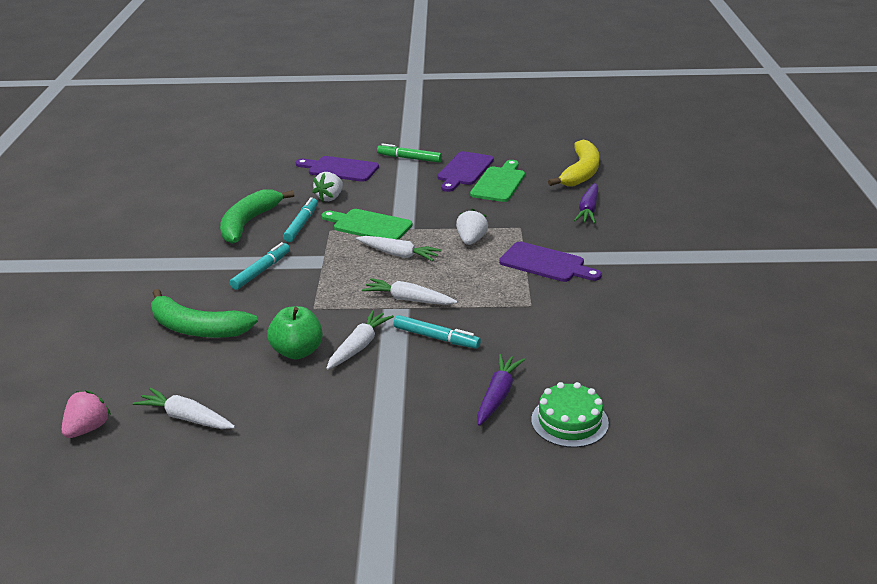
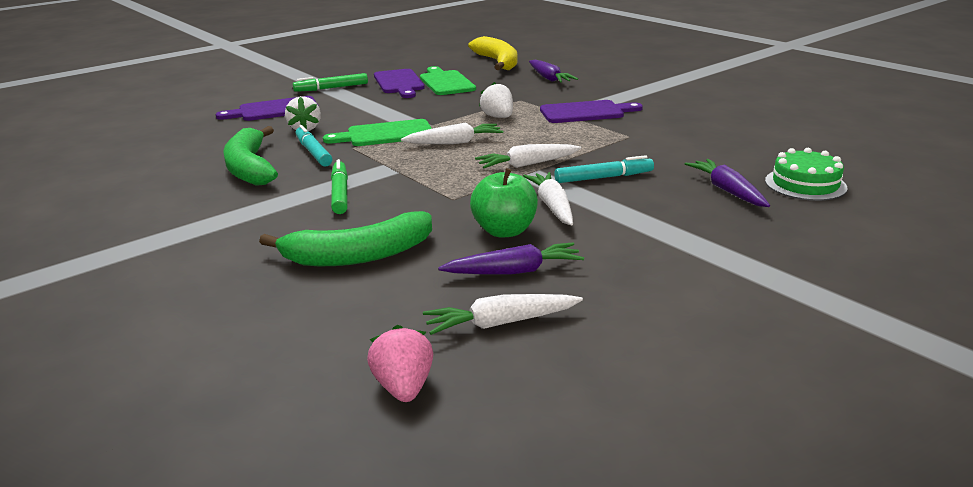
camera: 40 degrees left, 5 degrees down
(251, 386) = (514, 271): none -> purple carrot
(261, 271) = (340, 193): turquoise marker -> green marker

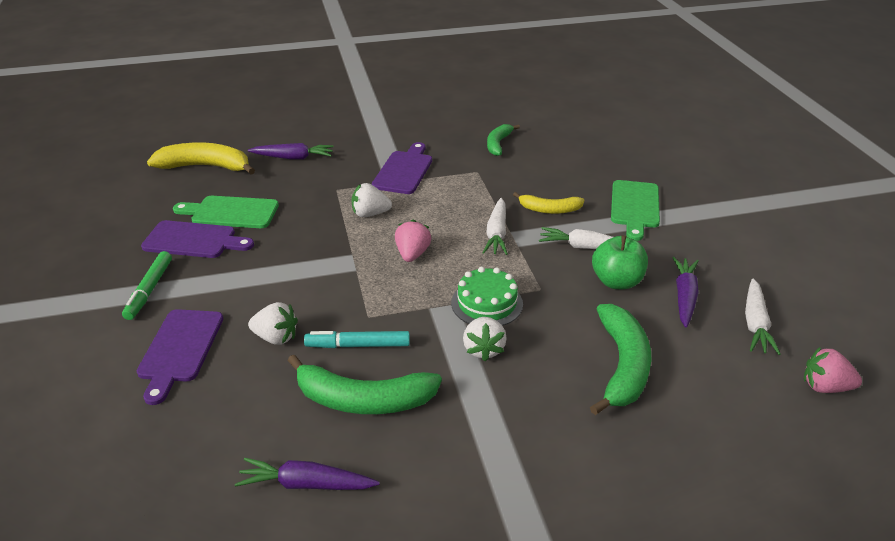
camera: 65 degrees left, 10 degrees up
(340, 193) = (483, 349): green marker -> white strawberry
(385, 134) = (350, 287): green cutting board -> green cutting board (634, 207)
(454, 142) = (412, 254): white carrot -> pink strawberry
(603, 177) = (549, 209): turquoise marker -> yellow banana
(700, 133) = (498, 144): none -> green banana
(727, 191) = (606, 174): purple carrot -> purple carrot (306, 484)
(805, 184) = (614, 145): green cake -> green cake (487, 303)

